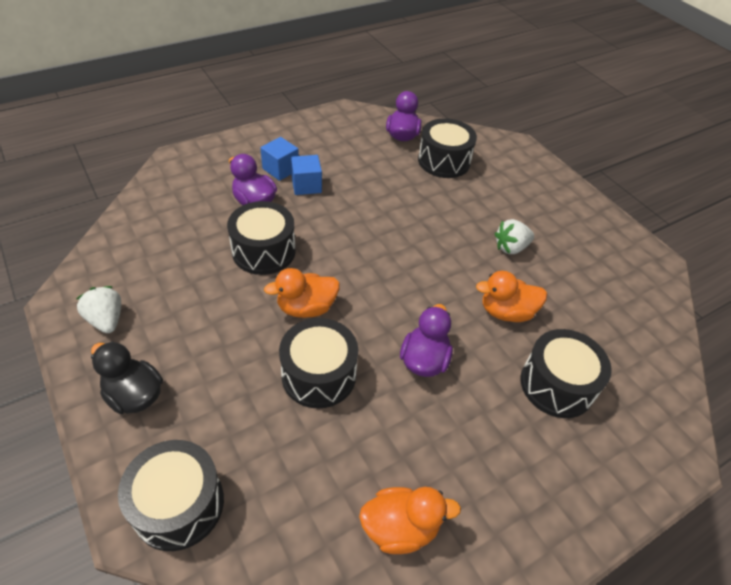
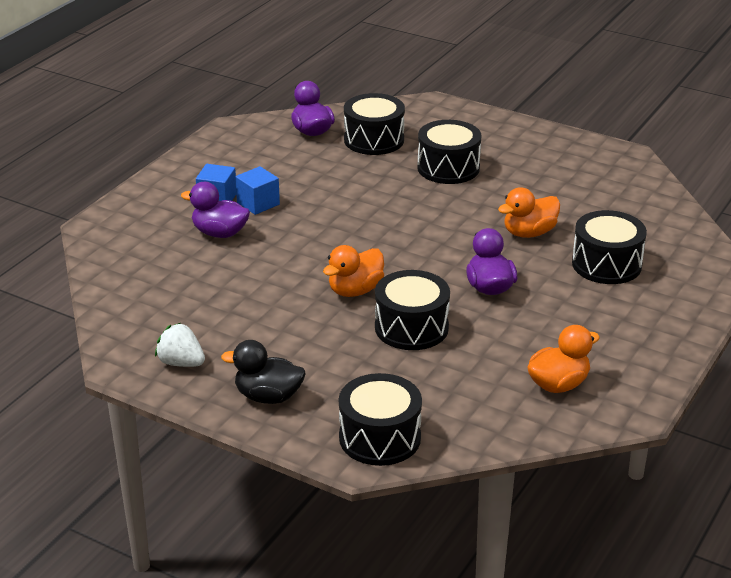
camera: 25 degrees left, 15 degrees down
(264, 251) = (272, 266): black drum -> black drum (448, 168)
(511, 248) = (495, 187): white strawberry -> none

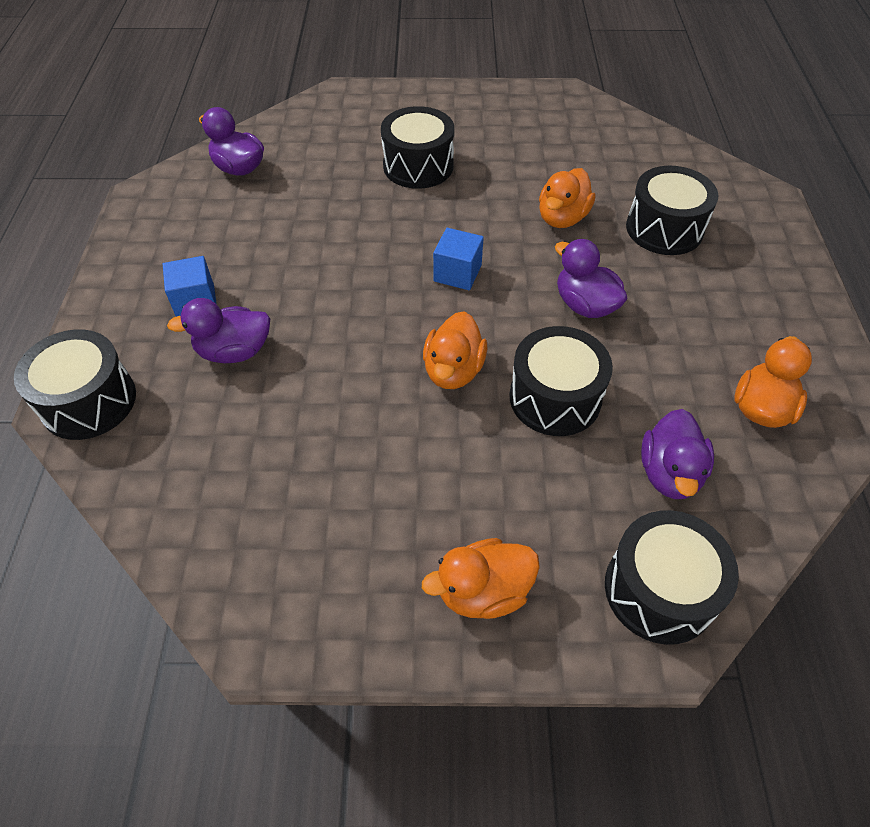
camera: 30 degrees left, 20 degrees up
(181, 363) = (334, 590): white strawberry -> none
(258, 203) = (249, 289): blue cube -> blue cube (457, 273)
(268, 397) = (483, 591): black duck -> orange duck
(374, 140) = (314, 157): black drum -> black drum (89, 401)
(450, 391) = (669, 473): none -> purple duck

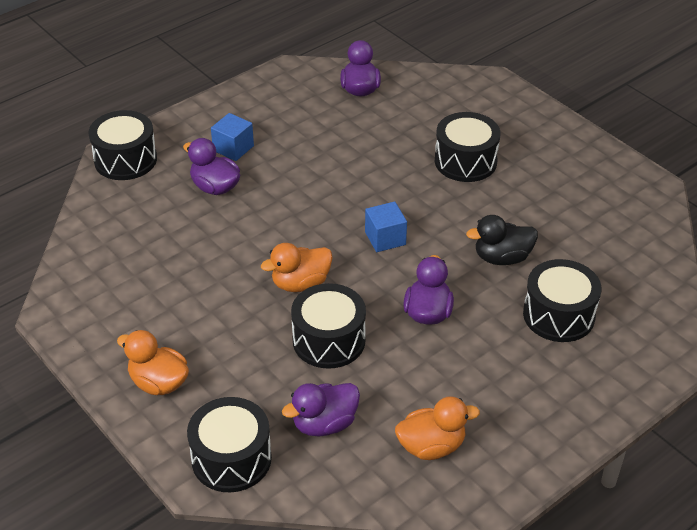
camera: 50 degrees right, 10 degrees down
(562, 218) = (502, 258): orange duck -> black duck

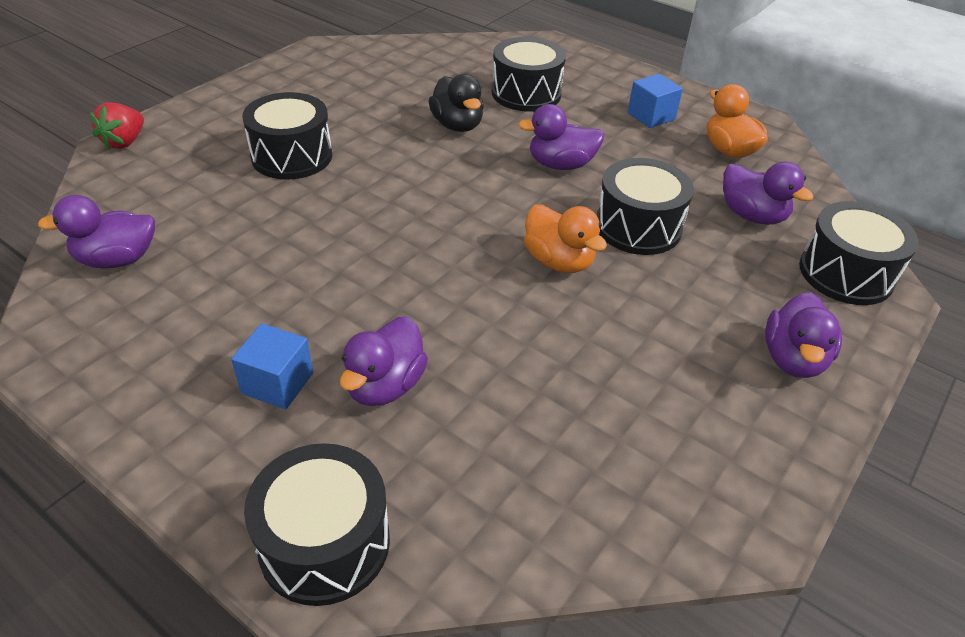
camera: 105 degrees left, 0 degrees up
(158, 383) = (793, 359): orange duck -> purple duck
(385, 238) = (452, 203): blue cube -> blue cube (651, 116)
(496, 85) = (124, 142): none -> red strawberry

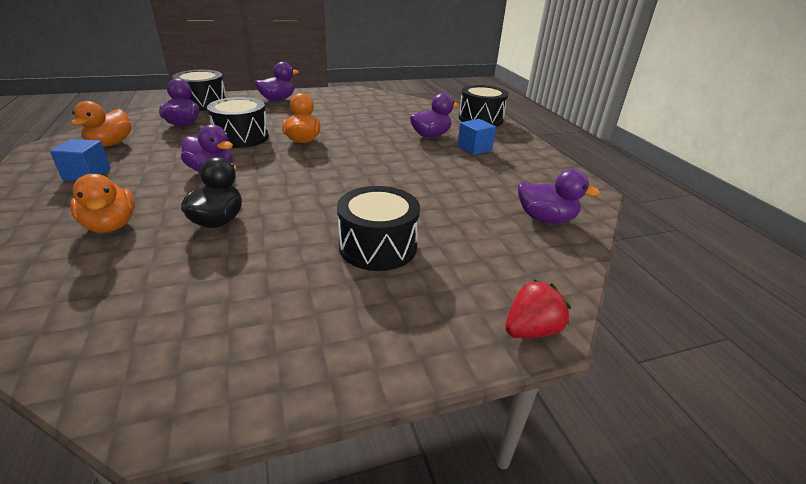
camera: 145 degrees left, 10 degrees down
(526, 93) = (111, 225): black drum -> orange duck

